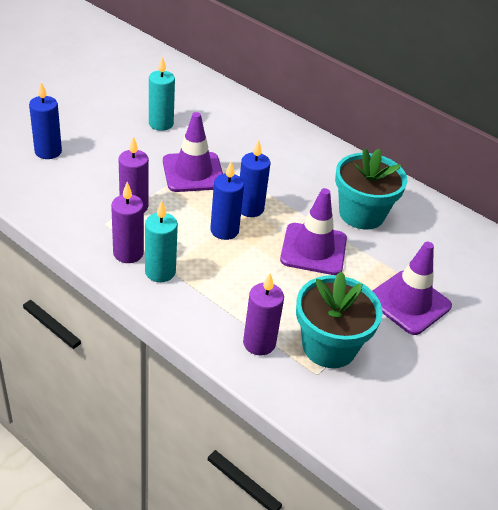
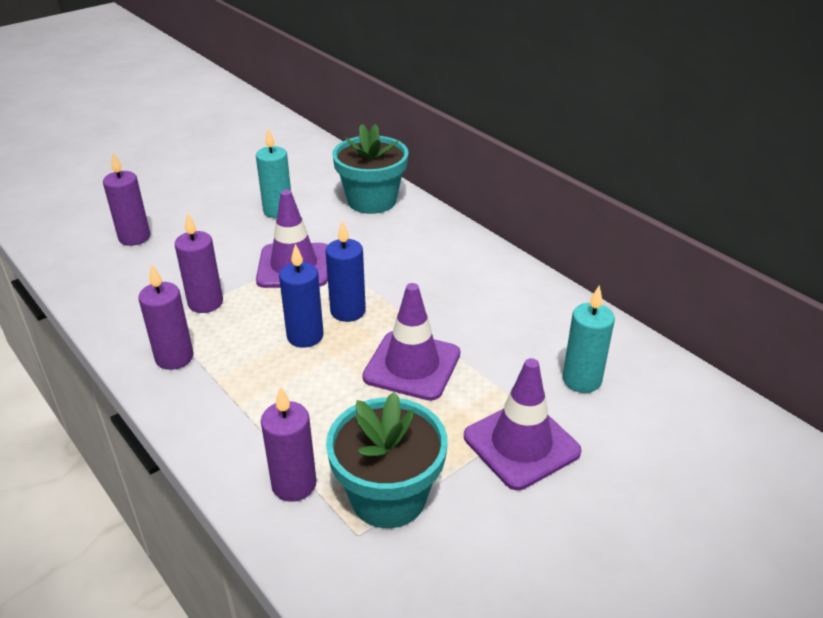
camera: 15 degrees right, 5 degrees down
(48, 151) = (134, 237): blue candle -> purple candle
(160, 272) = (203, 383): turquoise candle -> turquoise candle (581, 380)
(361, 214) = (491, 324): turquoise flower pot -> turquoise flower pot (372, 201)

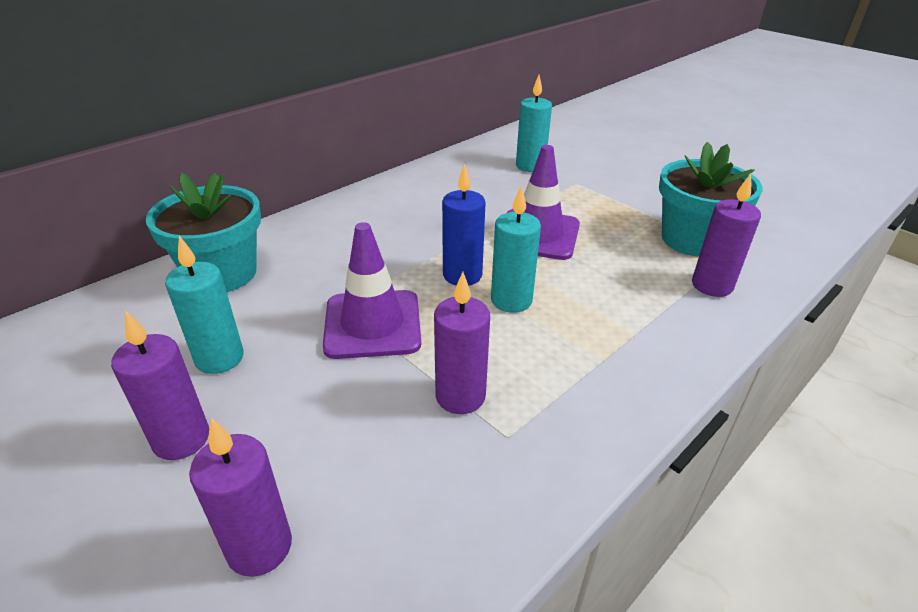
camera: 95 degrees left, 0 degrees up
(174, 357) = (580, 403): purple candle -> purple candle (181, 439)
(305, 336) = (511, 300): blue candle -> turquoise candle
(521, 444) = (608, 189): purple traffic cone -> none

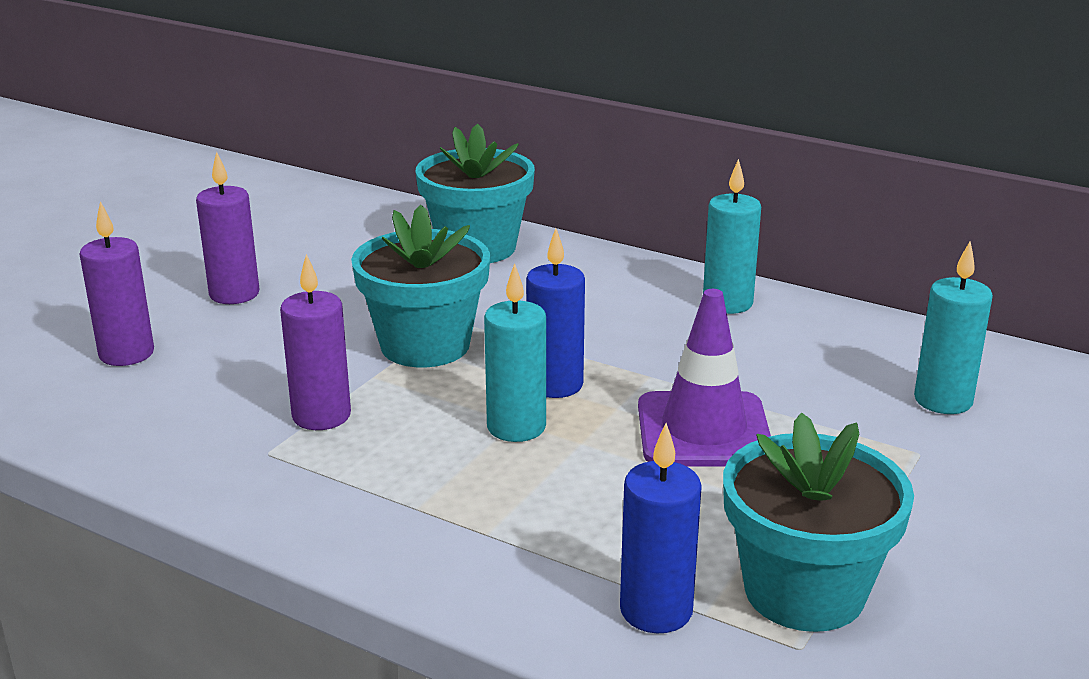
camera: 75 degrees right, 10 degrees down
(219, 358) = (341, 282): turquoise candle -> turquoise candle (727, 303)
(372, 324) = (425, 345): purple traffic cone -> turquoise flower pot
(712, 285) = (656, 611): purple candle -> blue candle

